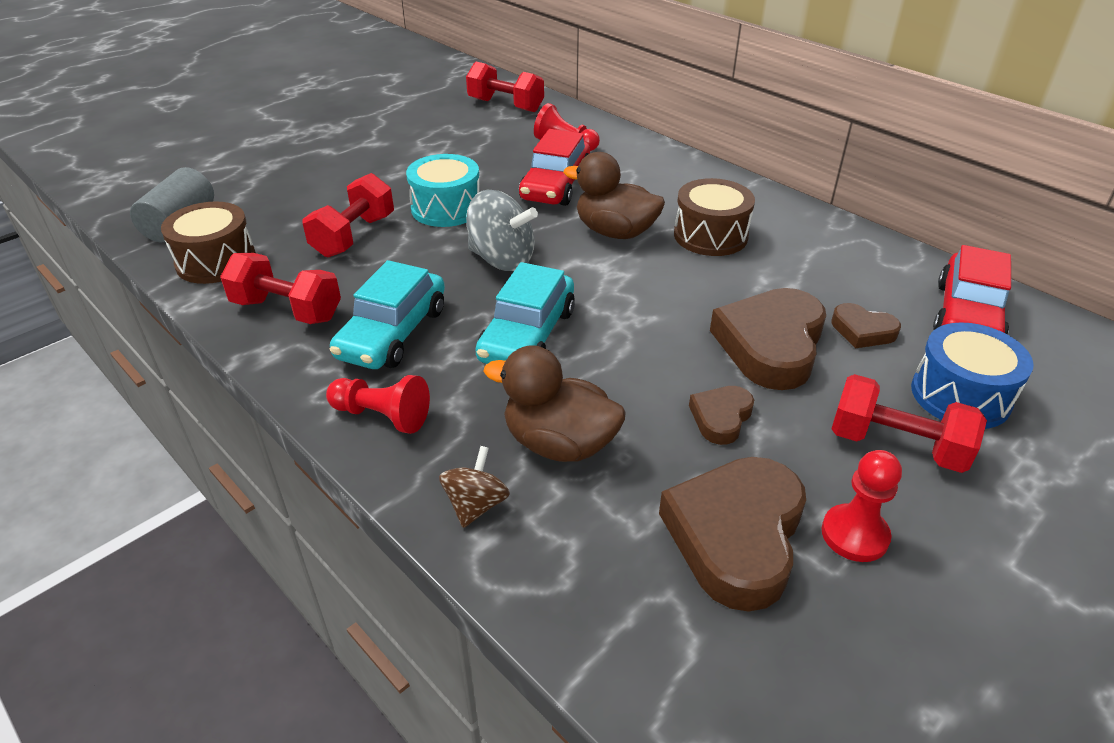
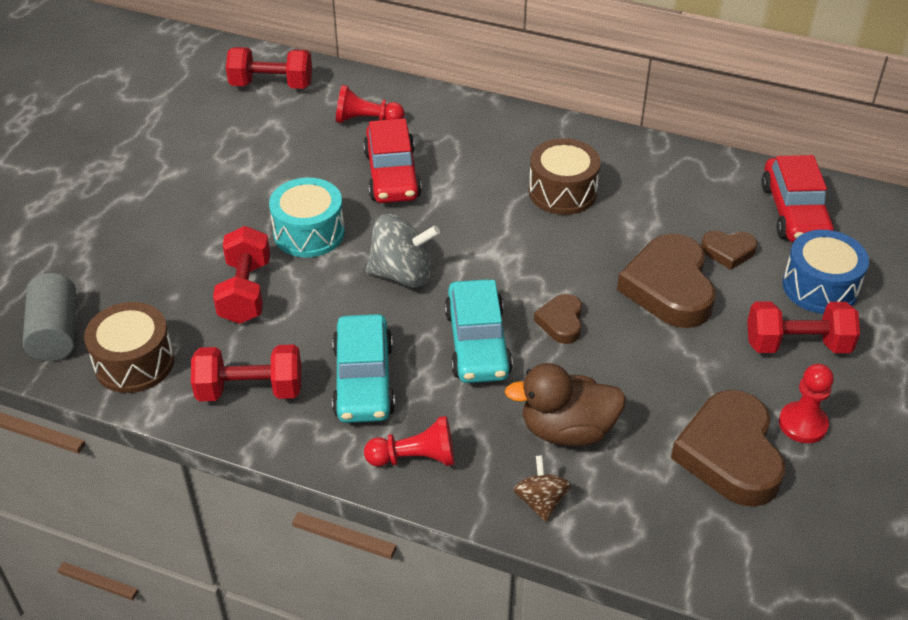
camera: 25 degrees left, 5 degrees up
(615, 232) = (480, 213): brown duck -> none
(721, 417) = (669, 365): brown heart -> brown heart (561, 322)

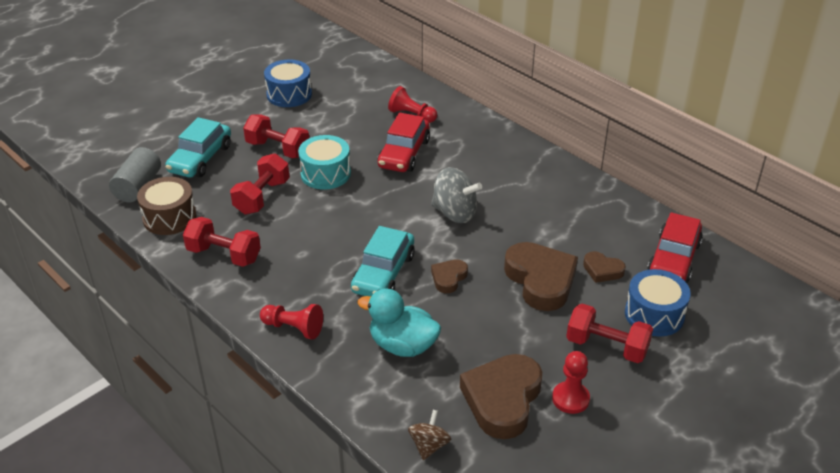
camera: 25 degrees right, 5 degrees down
(182, 137) = (289, 94): none -> blue drum
(271, 85) = (366, 77): red dumbbell -> red dumbbell (278, 149)
(363, 380) = (295, 272): turquoise car -> turquoise car (200, 158)
(402, 274) = (366, 216): grey spinning top -> grey spinning top (455, 213)
(541, 501) = (353, 382): brown spinning top -> brown spinning top (429, 445)
(562, 192) = (511, 197): brown drum -> none
(567, 430) = (402, 345): brown duck -> turquoise duck
(669, 288) = (541, 280): brown heart -> brown heart turned 135 degrees clockwise

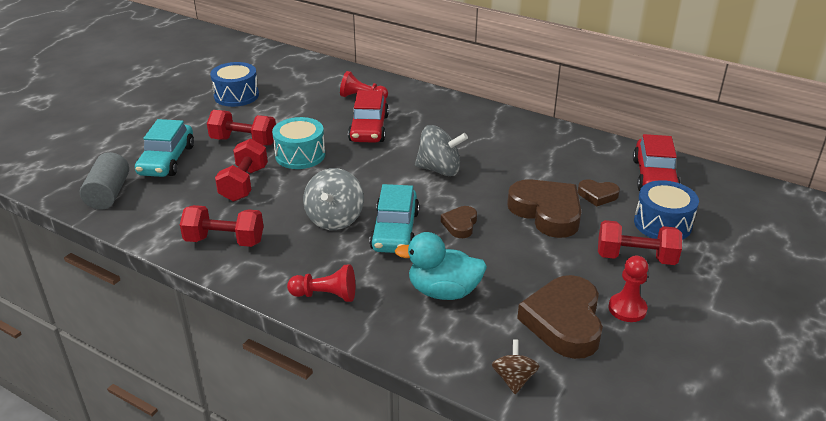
camera: 15 degrees left, 5 degrees down
(169, 217) = (153, 216): brown drum -> none
(332, 250) = (335, 219): none -> grey spinning top

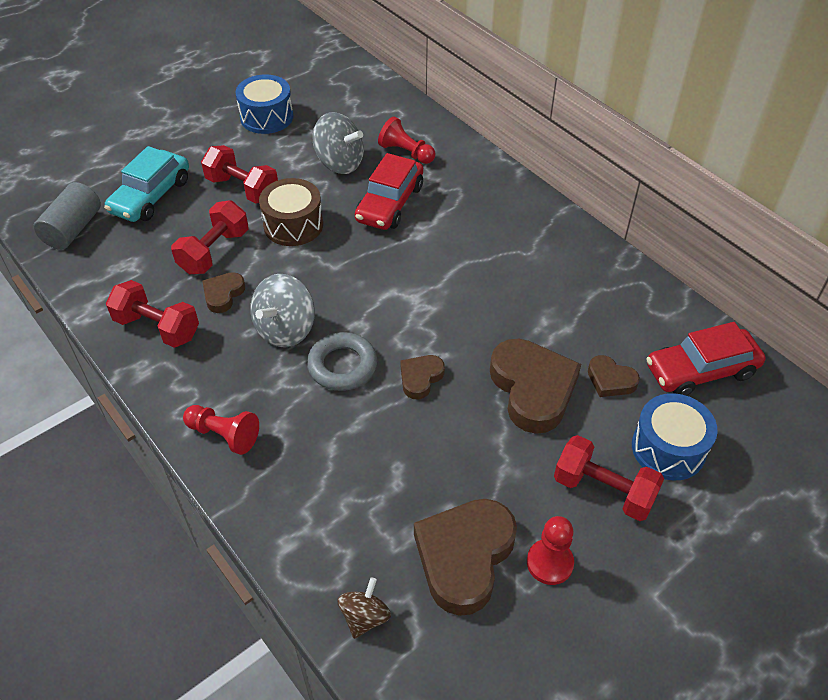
camera: 20 degrees right, 15 degrees up
(268, 208) = (223, 294): none -> brown heart
(300, 155) = (293, 225): turquoise drum -> brown drum
(395, 231) = (342, 366): turquoise car -> grey ring
(439, 170) = (439, 288): grey spinning top -> grey spinning top (339, 163)
(443, 291) = (351, 469): turquoise duck -> none
(654, 176) = (701, 370): red car -> red car turned 45 degrees clockwise

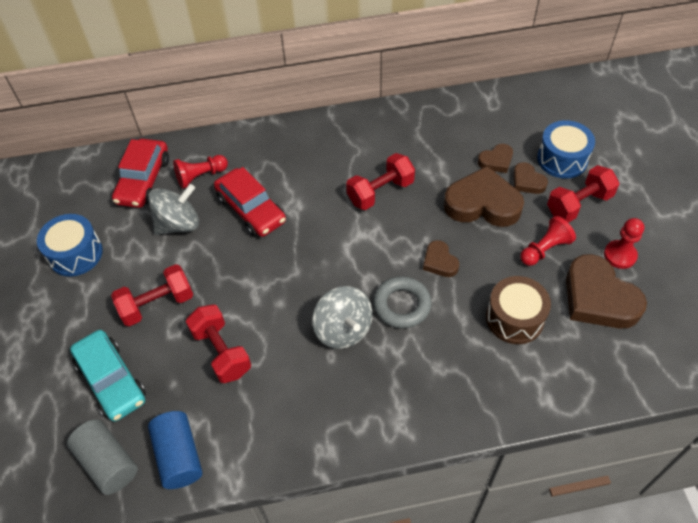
camera: 60 degrees left, 5 degrees up
(96, 269) = (179, 456): none -> blue cylinder
(157, 327) = (284, 424): red dumbbell -> red dumbbell (380, 192)
(223, 294) = (277, 361): brown heart -> brown heart (527, 181)
(224, 435) = (428, 409): red pawn -> red pawn (544, 249)
(293, 225) = (229, 283): brown drum -> brown drum (514, 318)
(364, 617) = (622, 373): brown spinning top -> none
(701, 370) = (511, 115): red car -> red car (143, 180)

